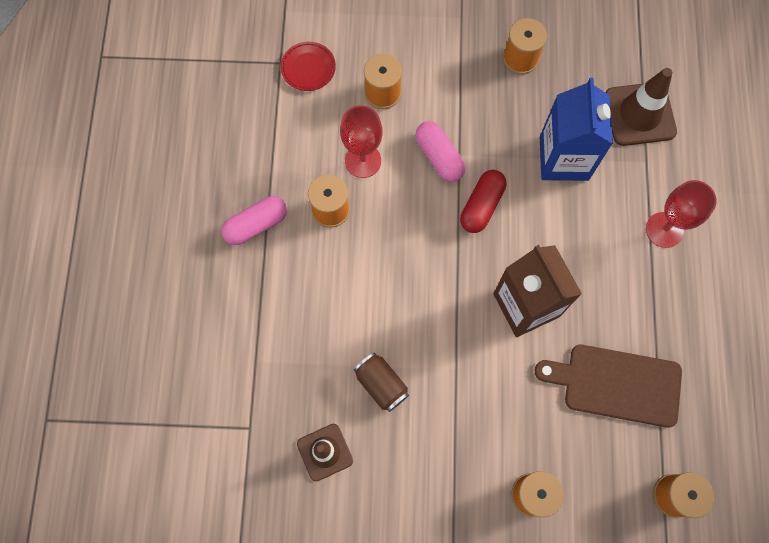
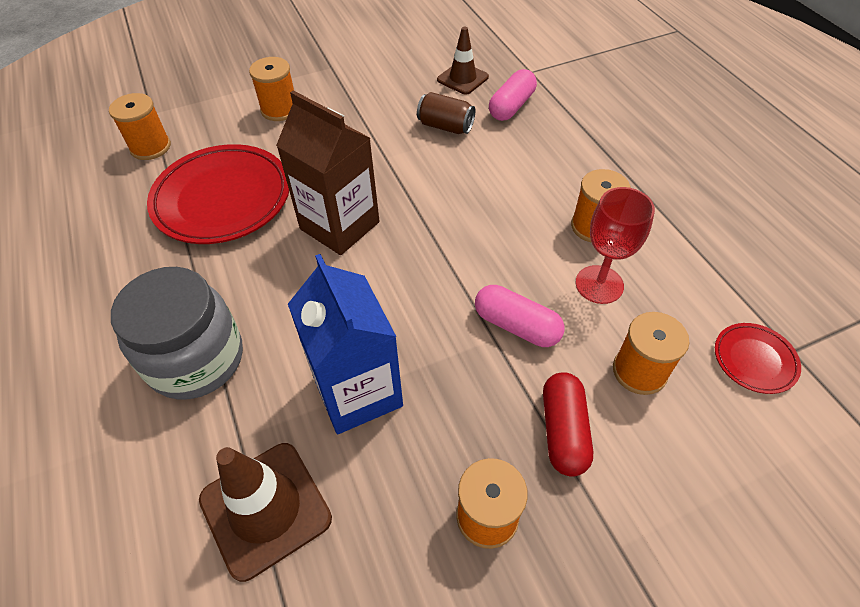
camera: 155 degrees right, 20 degrees down
(256, 225) = (652, 187): pink capsule -> pink capsule (511, 106)
(481, 206) = (435, 294): red capsule -> red capsule (563, 431)
(616, 384) = (222, 199): brown cutting board -> red plate
(664, 230) = (196, 359): red goblet -> grey jar

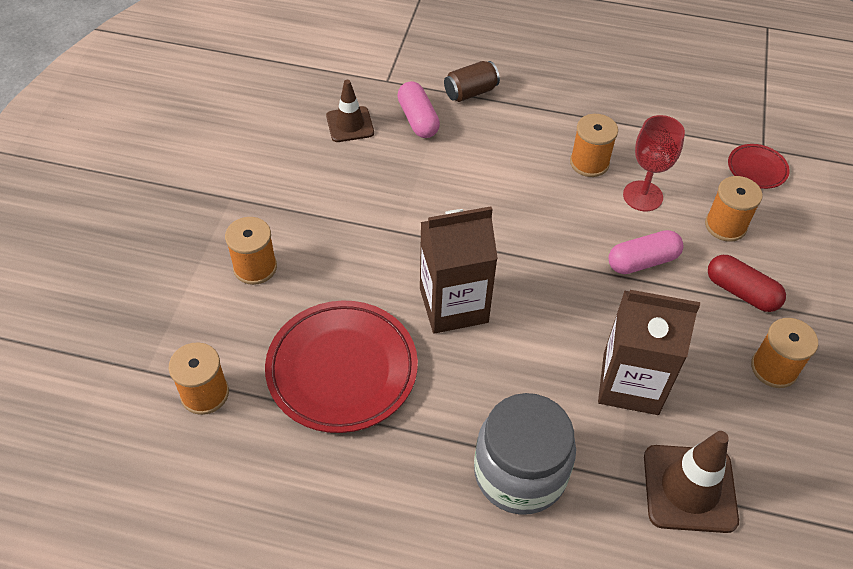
camera: 55 degrees left, 0 degrees up
(357, 392) = (630, 383): blue carton -> brown carton
(445, 126) = (400, 172): brown can -> brown can (470, 92)

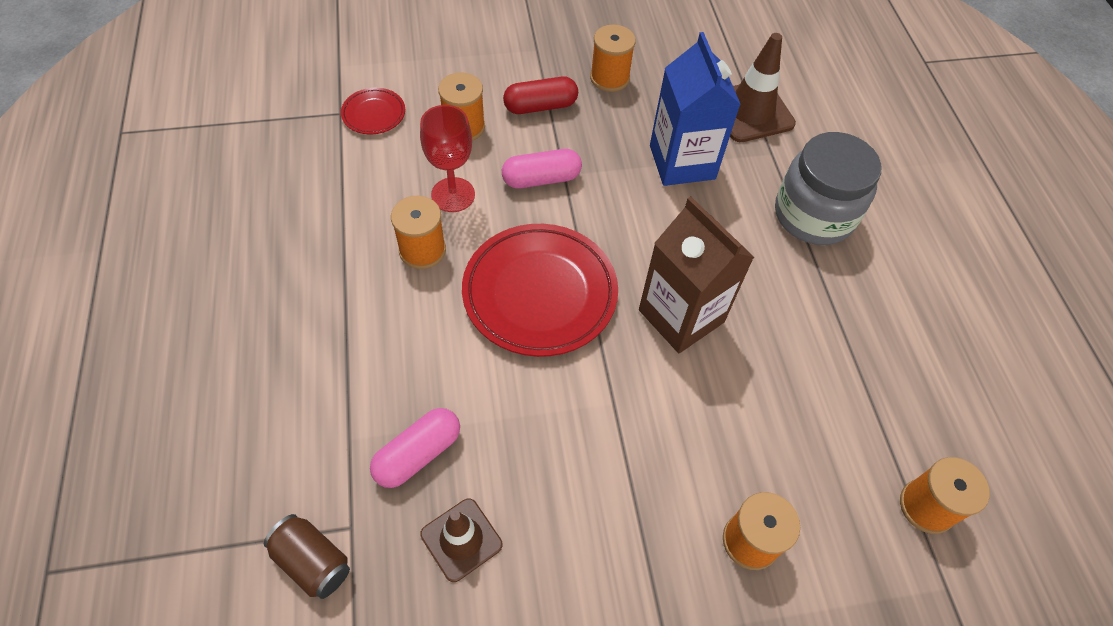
camera: 115 degrees left, 5 degrees up
(342, 370) = (814, 386): red plate -> red plate (540, 293)
(470, 92) = (341, 408): brown can -> brown can (313, 562)
(630, 383) = (682, 162): brown carton -> blue carton
(642, 261) = (541, 179): pink capsule -> pink capsule turned 60 degrees counterclockwise
(741, 292) = (540, 106): red capsule -> red capsule turned 60 degrees clockwise

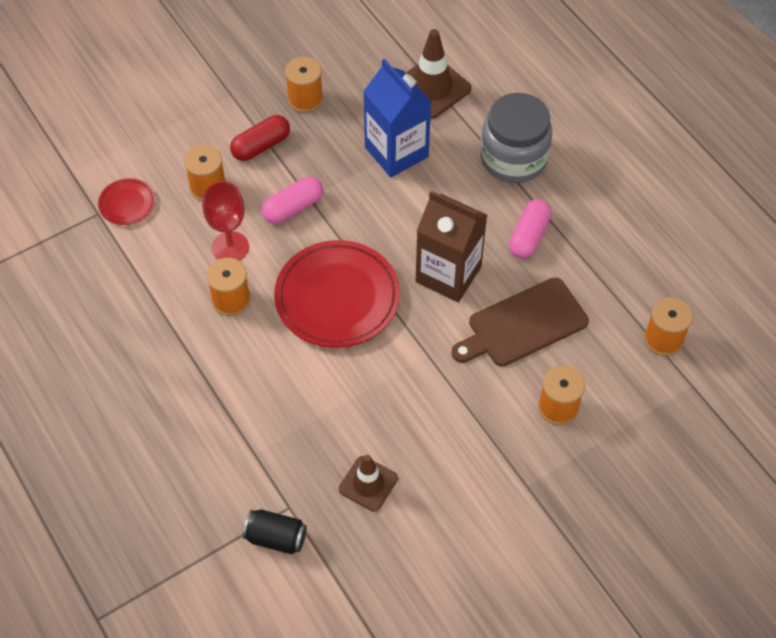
camera: 20 degrees left, 0 degrees up
(313, 562) = (276, 538): brown can -> black can
(418, 454) = (309, 443): pink capsule -> pink capsule (528, 236)
(747, 412) = (523, 324): none -> brown cutting board

